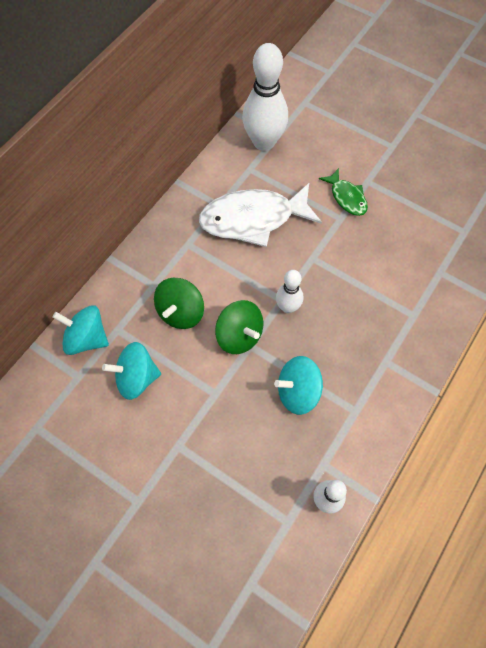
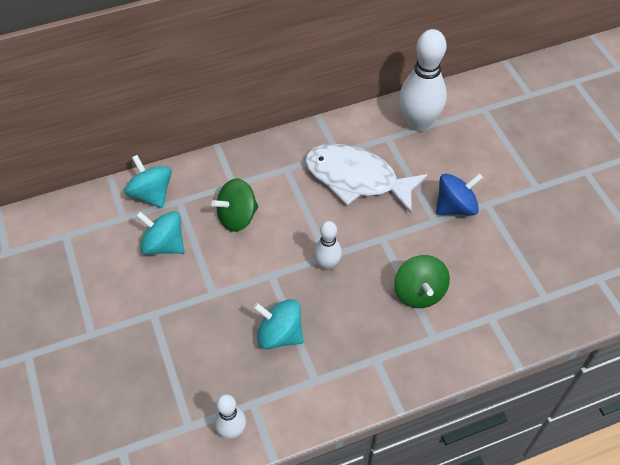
camera: 35 degrees right, 10 degrees down
(239, 335) = (268, 262): green spinning top -> green spinning top (419, 292)
(346, 197) = (455, 206): green fish -> blue spinning top

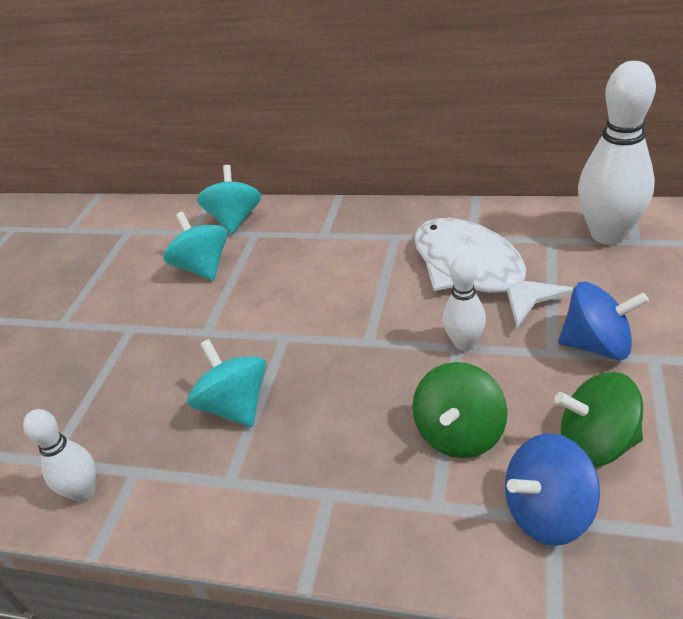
camera: 40 degrees right, 15 degrees down
(237, 217) = (299, 266): green spinning top -> green spinning top (596, 443)
(327, 264) = (360, 350): white bowling pin -> white bowling pin (464, 343)
(486, 315) = (547, 512): none -> blue spinning top

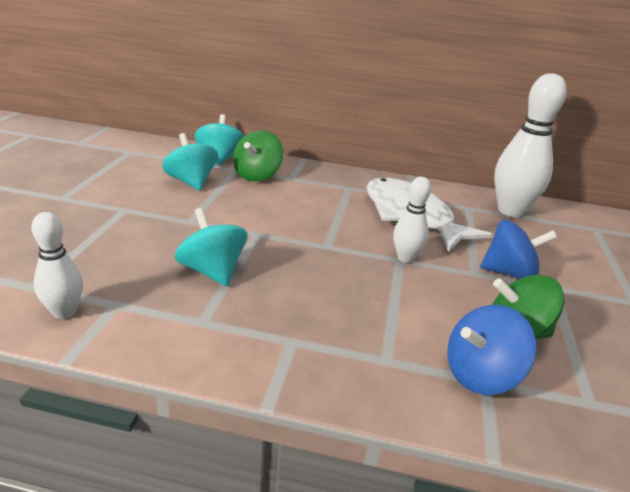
camera: 10 degrees left, 10 degrees down
(459, 433) = (404, 314): green spinning top -> green spinning top (257, 175)

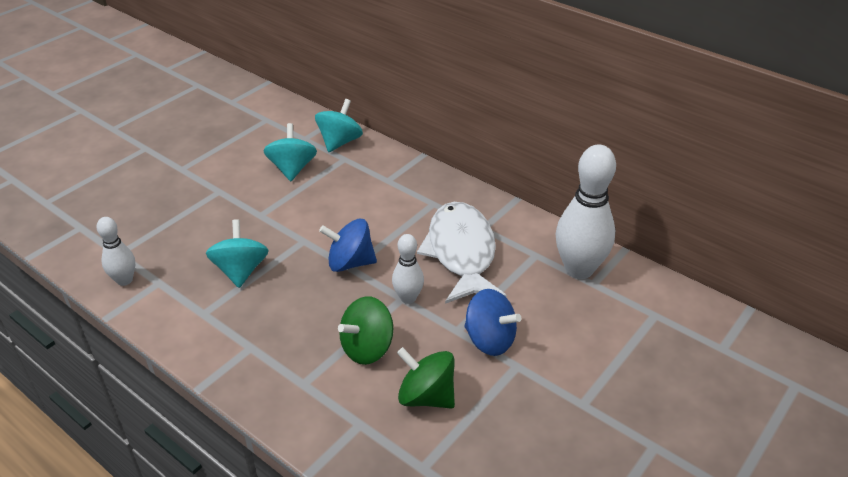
camera: 30 degrees right, 10 degrees up
(257, 175) = (357, 170): green spinning top -> green spinning top (367, 348)
(480, 375) = (360, 418): blue spinning top -> blue spinning top (350, 263)

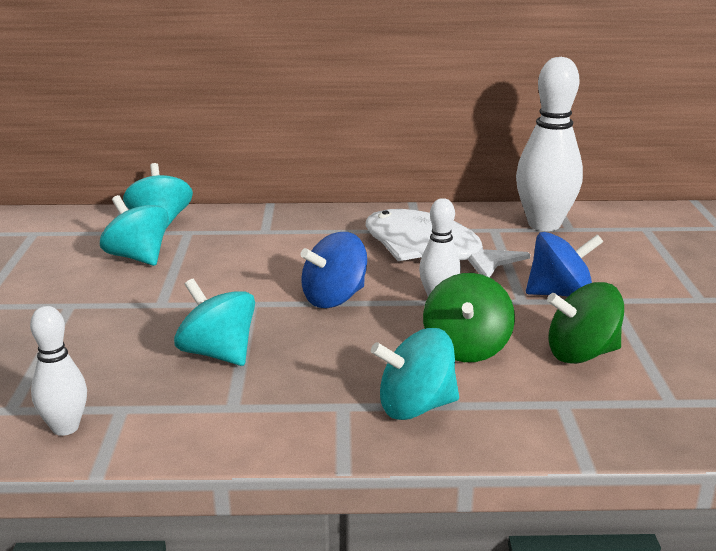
camera: 40 degrees left, 15 degrees down
(282, 372) = (415, 407): none -> turquoise spinning top

